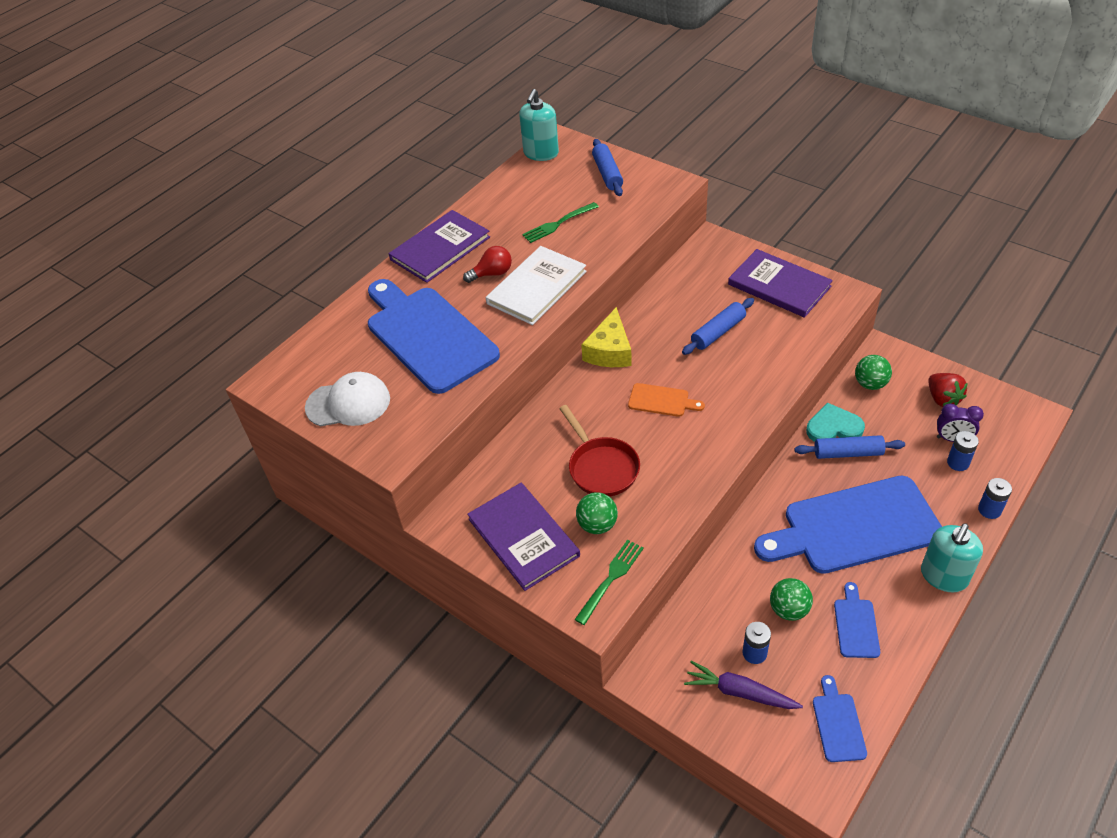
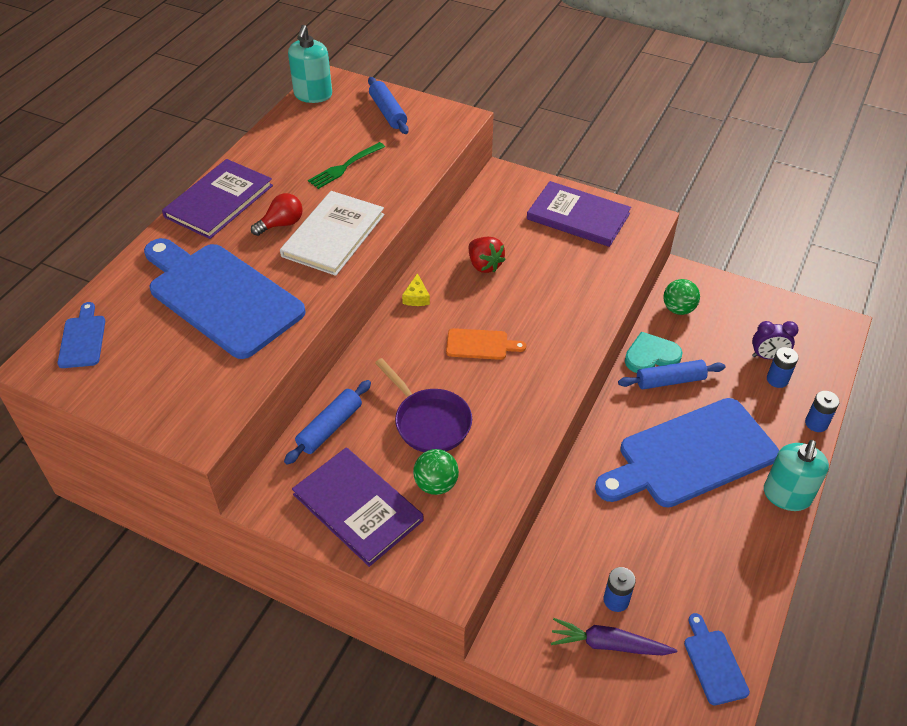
camera: 15 degrees left, 0 degrees up
(348, 403) = (140, 379): white cap -> none
(601, 467) = (429, 422): red pan -> purple pan
(610, 351) = (416, 297): yellow cheese -> yellow cheese, size x0.52
(610, 579) = (461, 542): green fork -> none
(718, 332) = (525, 268): blue rolling pin -> blue rolling pin (330, 427)
(789, 609) = (642, 549): green ball -> none
(856, 625) = (711, 556): blue cutting board -> blue cutting board (82, 339)
(942, 399) = (750, 317): red strawberry -> red strawberry (484, 265)

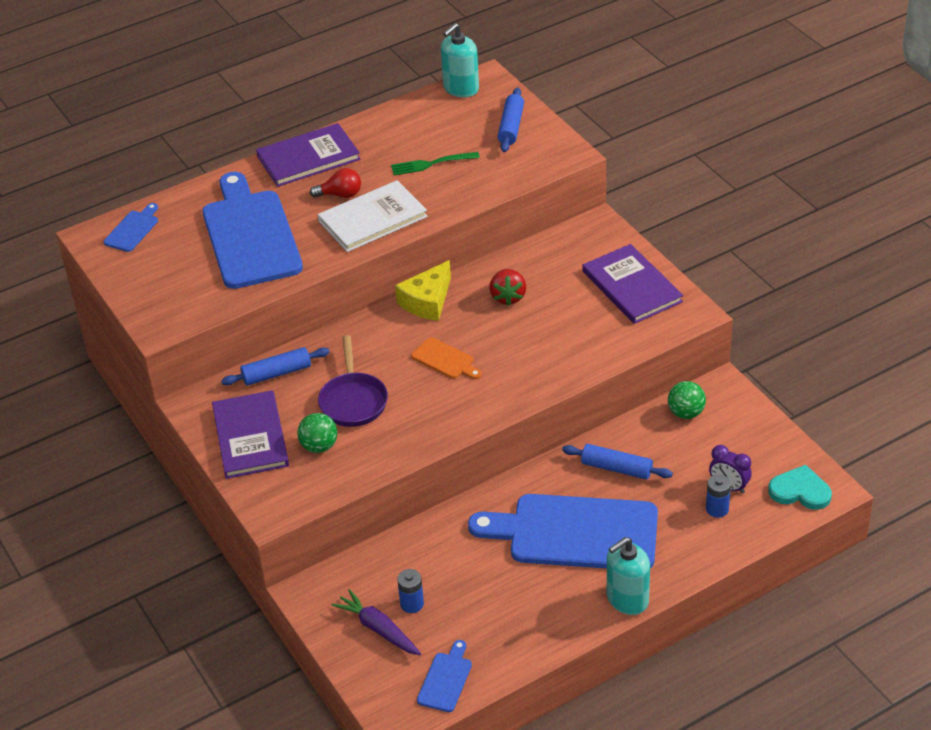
camera: 35 degrees right, 5 degrees down
(416, 297) = (427, 301): yellow cheese -> yellow cheese, size x1.94
(651, 356) = (620, 441): turquoise heart -> turquoise heart (800, 491)
(816, 423) = (715, 558): blue battery -> none

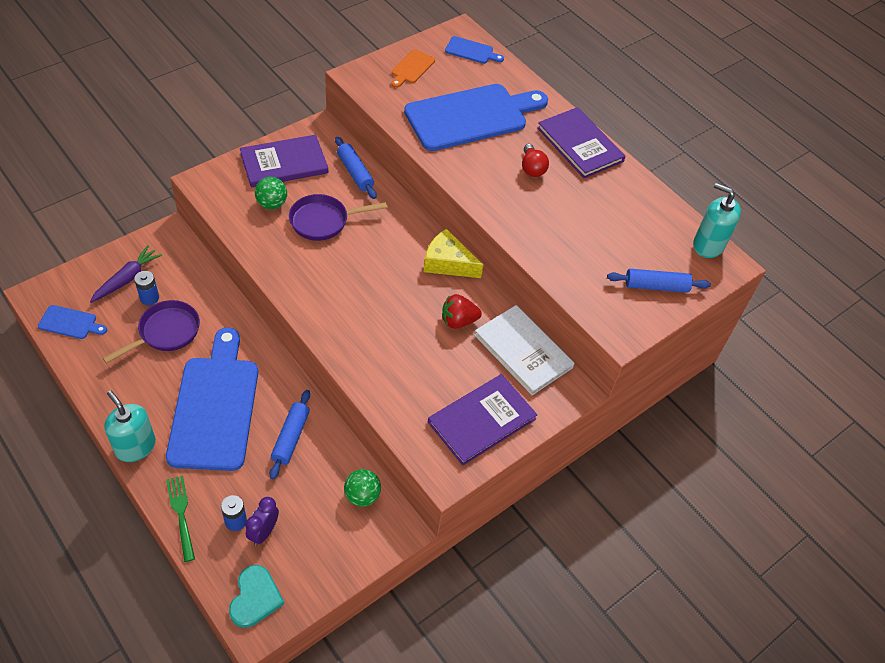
camera: 75 degrees right, 10 degrees up
(372, 219) = (501, 191): white book -> white book (523, 351)
(432, 164) = (586, 228): green fork -> green fork (181, 515)
(445, 360) = (373, 279): orange cutting board -> orange cutting board (411, 68)
(467, 584) = (166, 332): none -> purple pan

